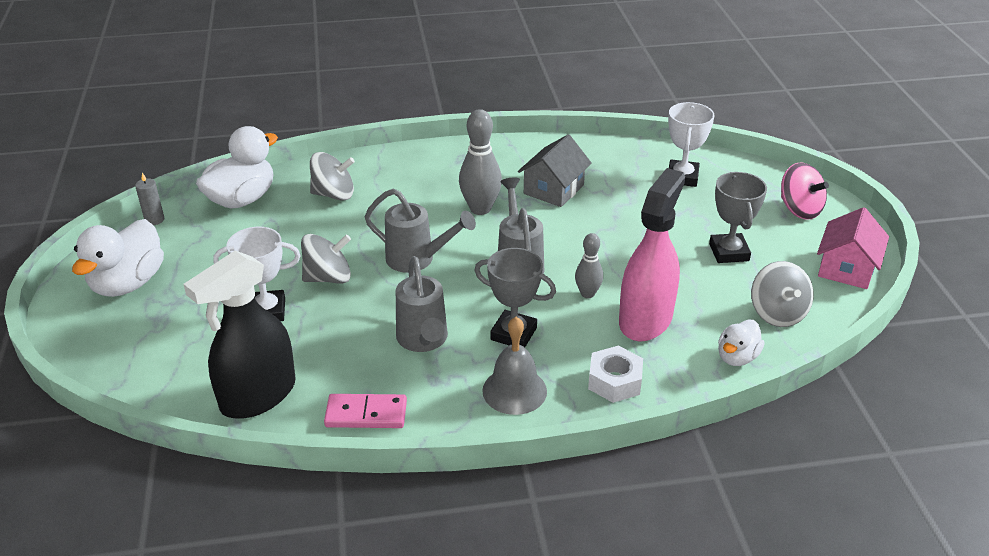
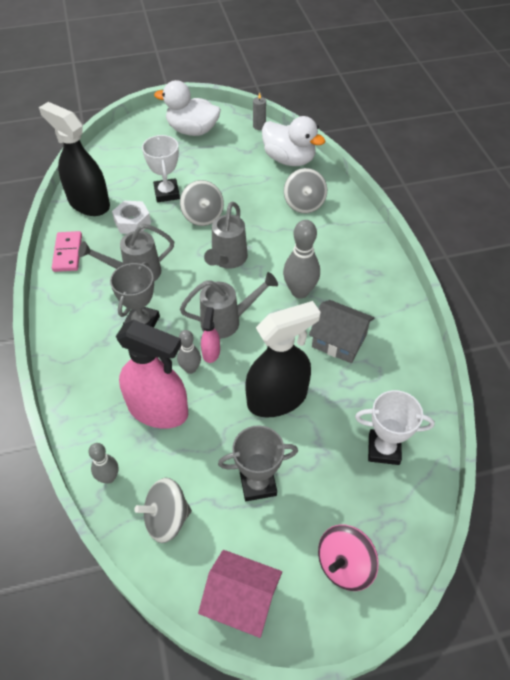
camera: 85 degrees right, 15 degrees up
(514, 390) = (82, 327): grey bell -> none
(564, 277) = (211, 352): none -> pink spray bottle
(614, 381) = (86, 387): white nut -> white nut (132, 222)
(628, 234) = (277, 398): none -> black spray bottle
(737, 357) = (108, 477): white duck -> grey bowling pin

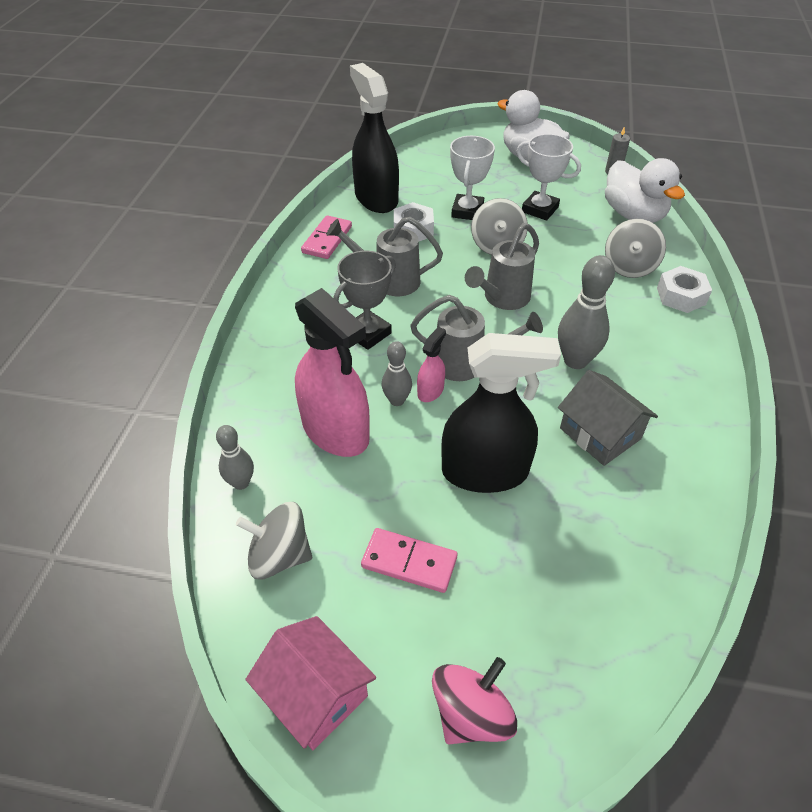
camera: 25 degrees right, 5 degrees down
(258, 484) = (409, 562): grey trophy -> pink domino
(344, 565) = (471, 714): pink spinning top -> pink spinning top turned 150 degrees clockwise
(347, 216) = (681, 296): none -> white nut
(384, 449) = (598, 588): white trophy -> white trophy (540, 209)

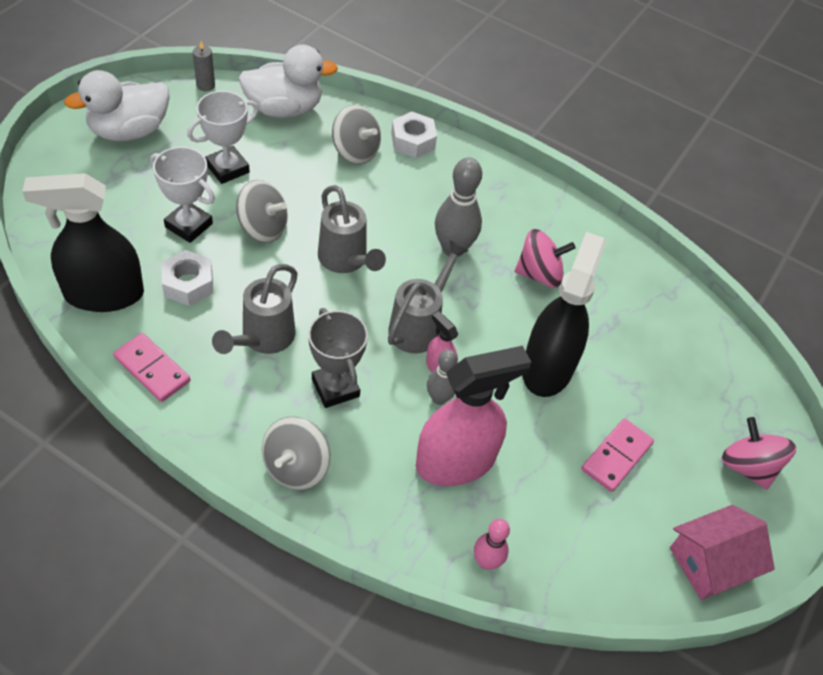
camera: 75 degrees left, 5 degrees up
(241, 483) = (486, 562): grey bowling pin -> pink bowling pin
(279, 556) = (579, 551): grey spinning top -> grey spinning top (296, 467)
(600, 433) = (539, 274): grey house -> pink spinning top

